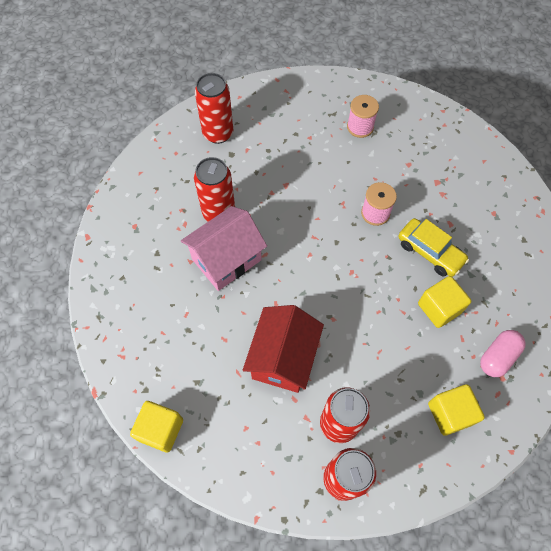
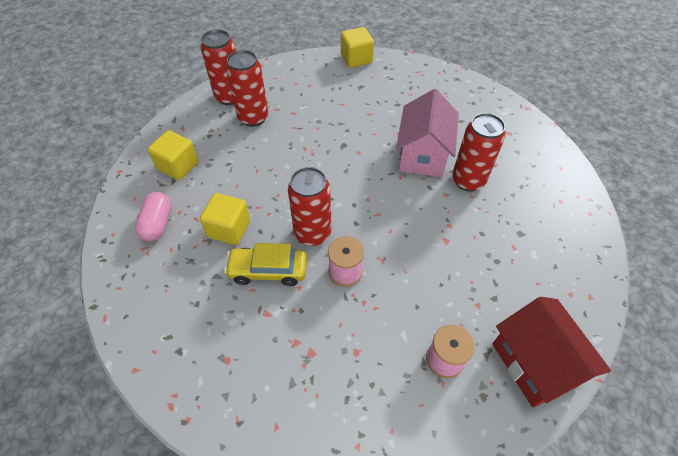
camera: 140 degrees right, 10 degrees down
(218, 133) = (555, 243): red can -> red can (312, 233)
(283, 358) = (321, 127): red house -> red house (534, 363)

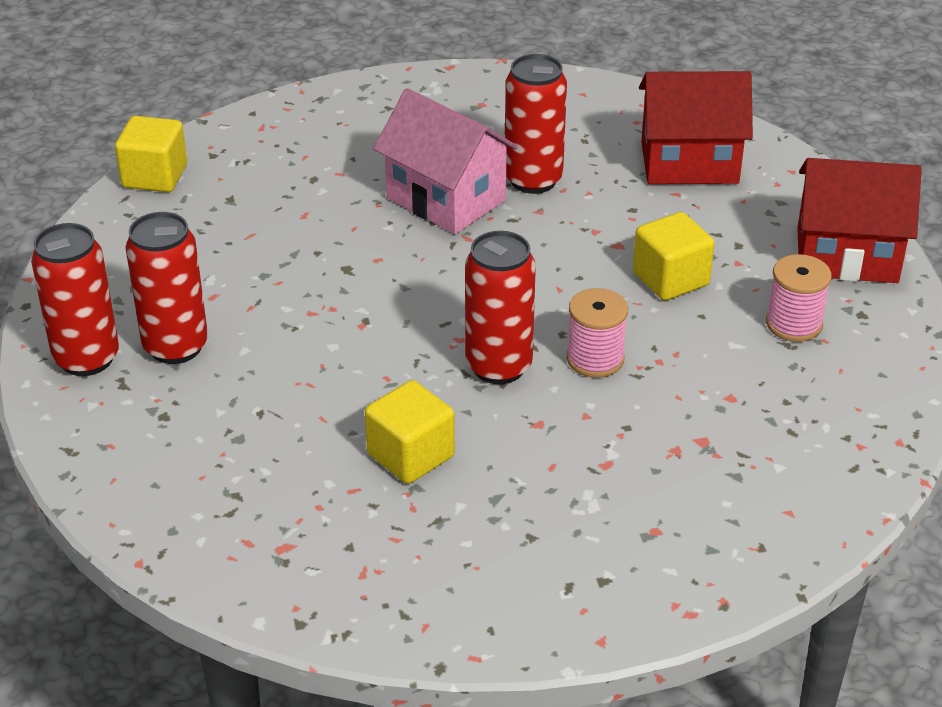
camera: 60 degrees left, 15 degrees down
(157, 223) = (323, 541): pink capsule -> none
(178, 166) = (204, 478): yellow cube -> yellow cube (670, 279)
(268, 270) = (530, 437): yellow car -> none
(547, 241) = (689, 162): none -> red house

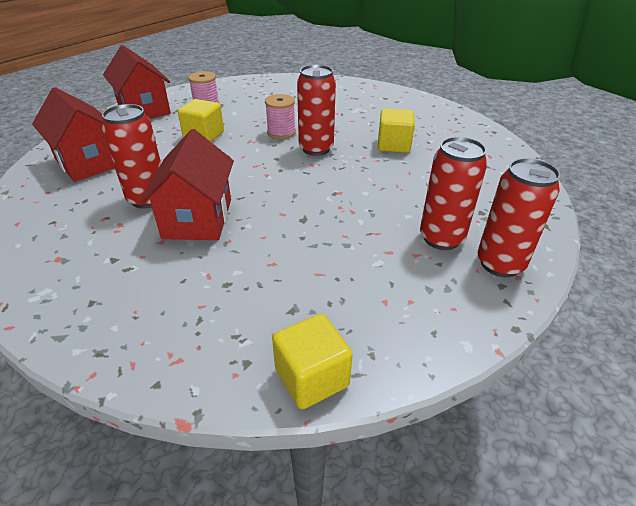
camera: 130 degrees left, 0 degrees up
(446, 199) = (198, 218): pink house -> red house

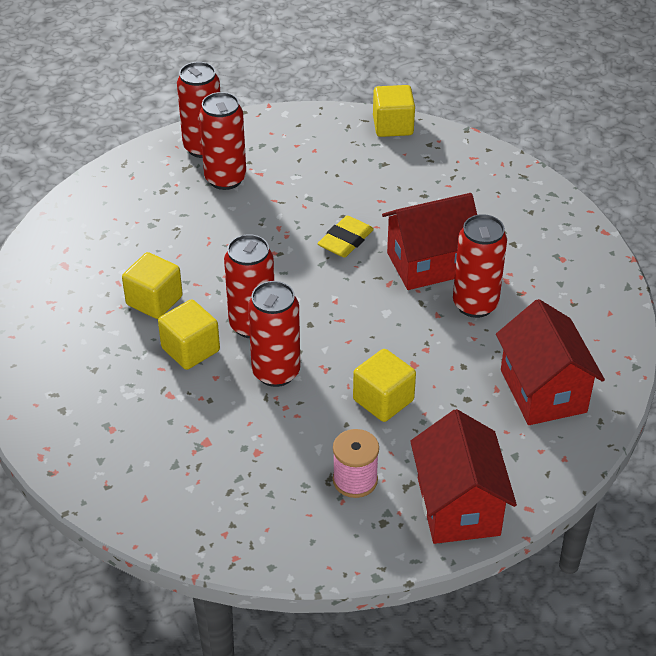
camera: 155 degrees left, 5 degrees up
(198, 218) = (429, 263): red house -> red house turned 45 degrees clockwise
(281, 132) = (276, 372): pink spool -> red can
(285, 216) = (345, 241): none -> yellow eraser
(344, 130) = (190, 349): none -> yellow cube

